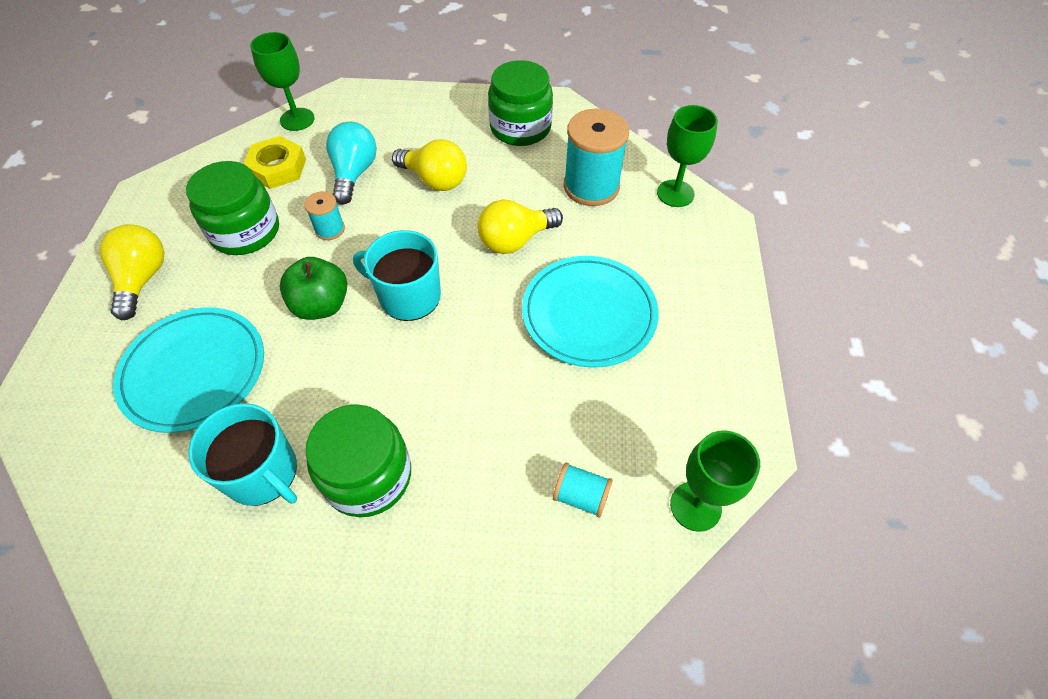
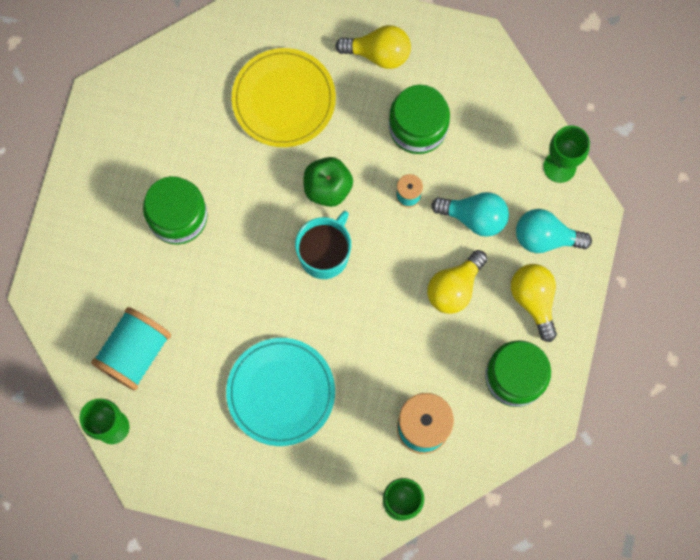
camera: 100 degrees right, 20 degrees up
(194, 371) = (284, 99): turquoise plate -> yellow plate
(263, 473) = (194, 150): turquoise mug -> none
(277, 168) = (493, 151): yellow nut -> none
(373, 122) = (545, 237): none -> turquoise light bulb
(515, 240) = (369, 347): yellow light bulb -> yellow light bulb (533, 300)
(581, 496) = (135, 353): turquoise spool -> turquoise spool, size x1.99

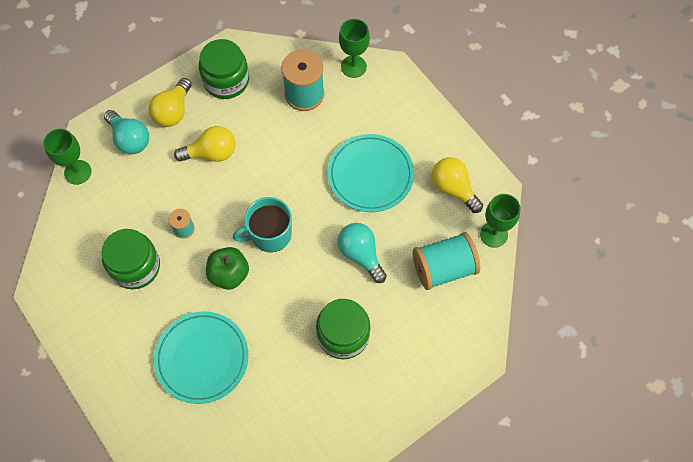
camera: 140 degrees left, 10 degrees down
(284, 99) = (202, 358): yellow plate -> turquoise plate
(378, 53) = (110, 337): yellow light bulb -> yellow light bulb (453, 188)
(474, 217) = (158, 183): turquoise light bulb -> turquoise light bulb (361, 254)

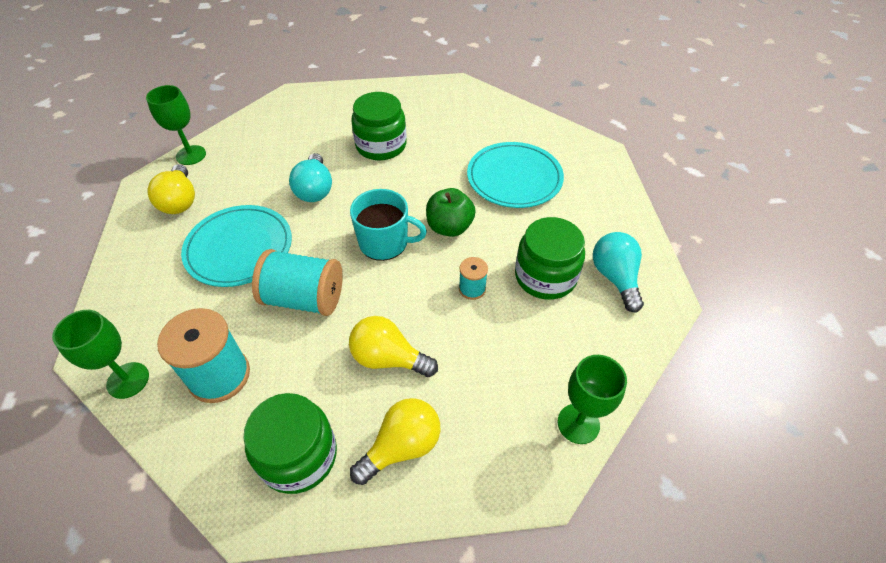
camera: 150 degrees left, 15 degrees down
(130, 139) = (485, 435): turquoise light bulb -> turquoise light bulb (615, 278)
(443, 268) = (257, 151): turquoise spool -> turquoise spool (304, 298)

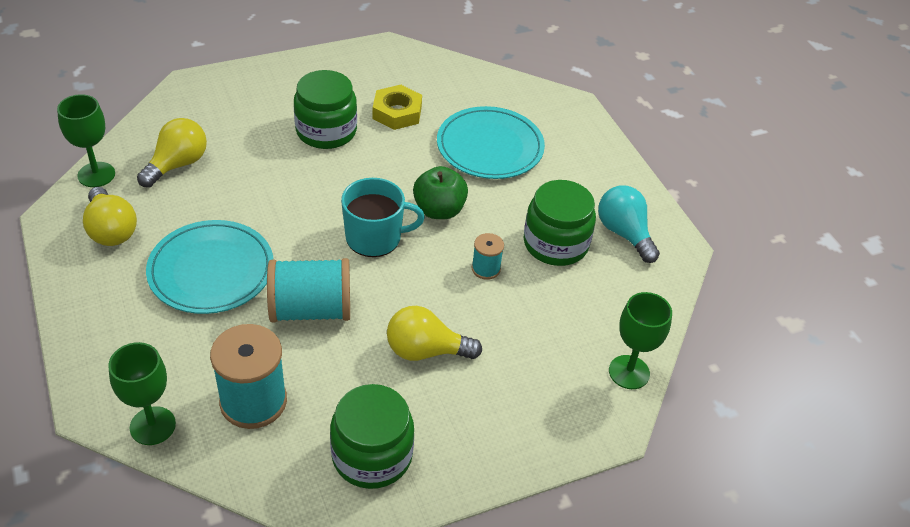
camera: 20 degrees left, 5 degrees down
(315, 189) = (270, 192): turquoise light bulb -> none
(402, 447) = (471, 426): yellow light bulb -> yellow light bulb (177, 164)
(445, 138) = (397, 112): none -> yellow nut

